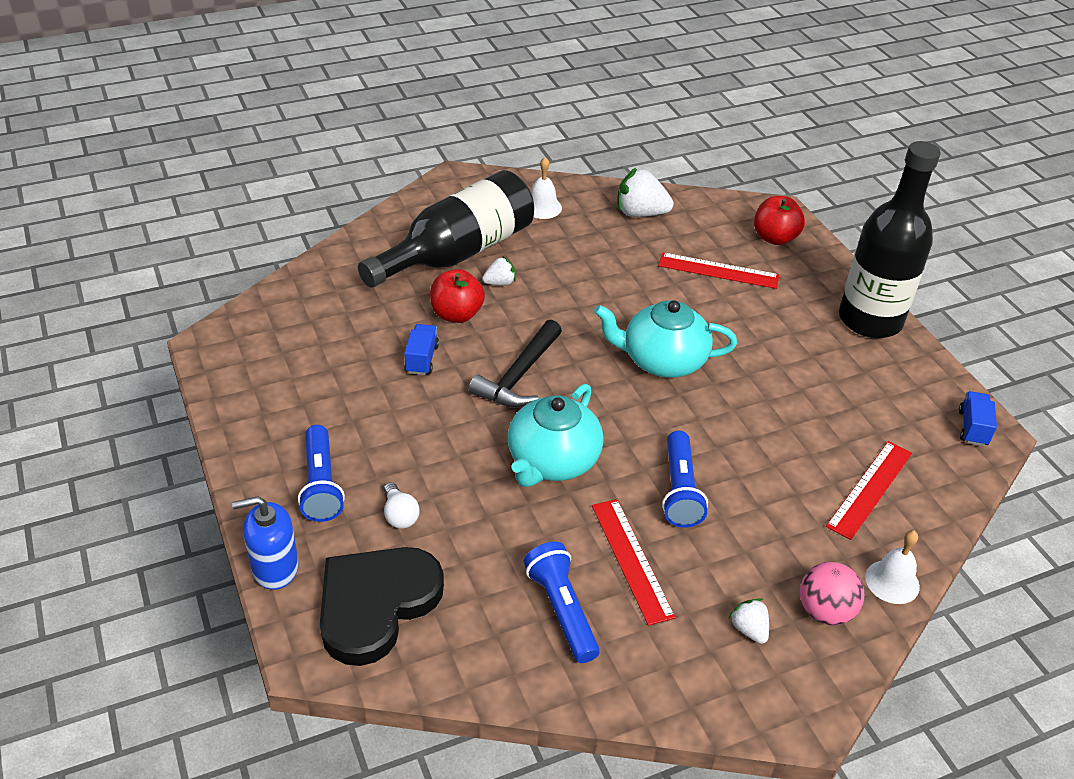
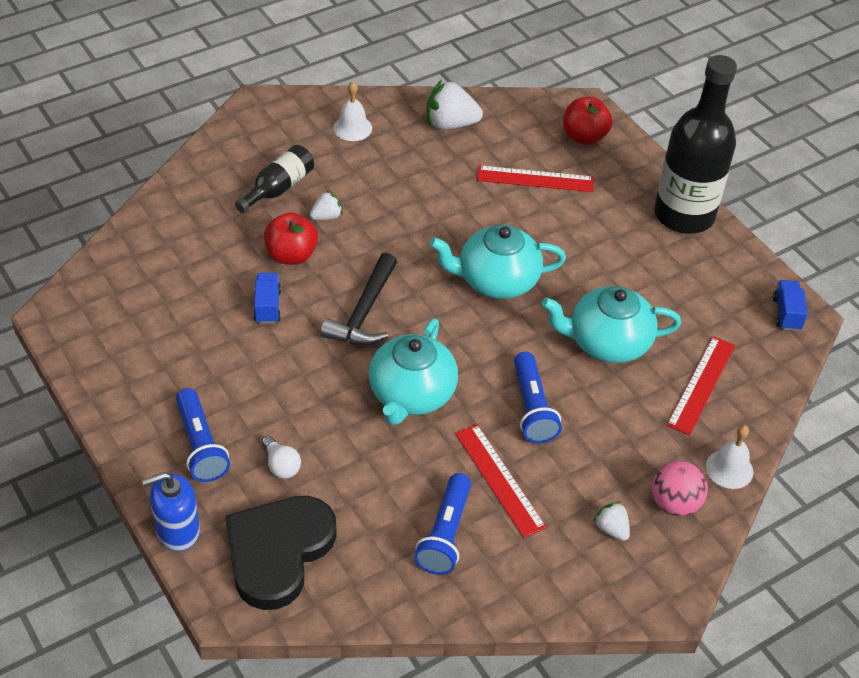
camera: 10 degrees left, 5 degrees up
(457, 253) = (278, 188): black bottle -> black bottle, size x0.50
(561, 610) = (445, 534): blue flashlight -> blue flashlight turned 135 degrees counterclockwise
(771, 434) = (607, 342): none -> turquoise teapot

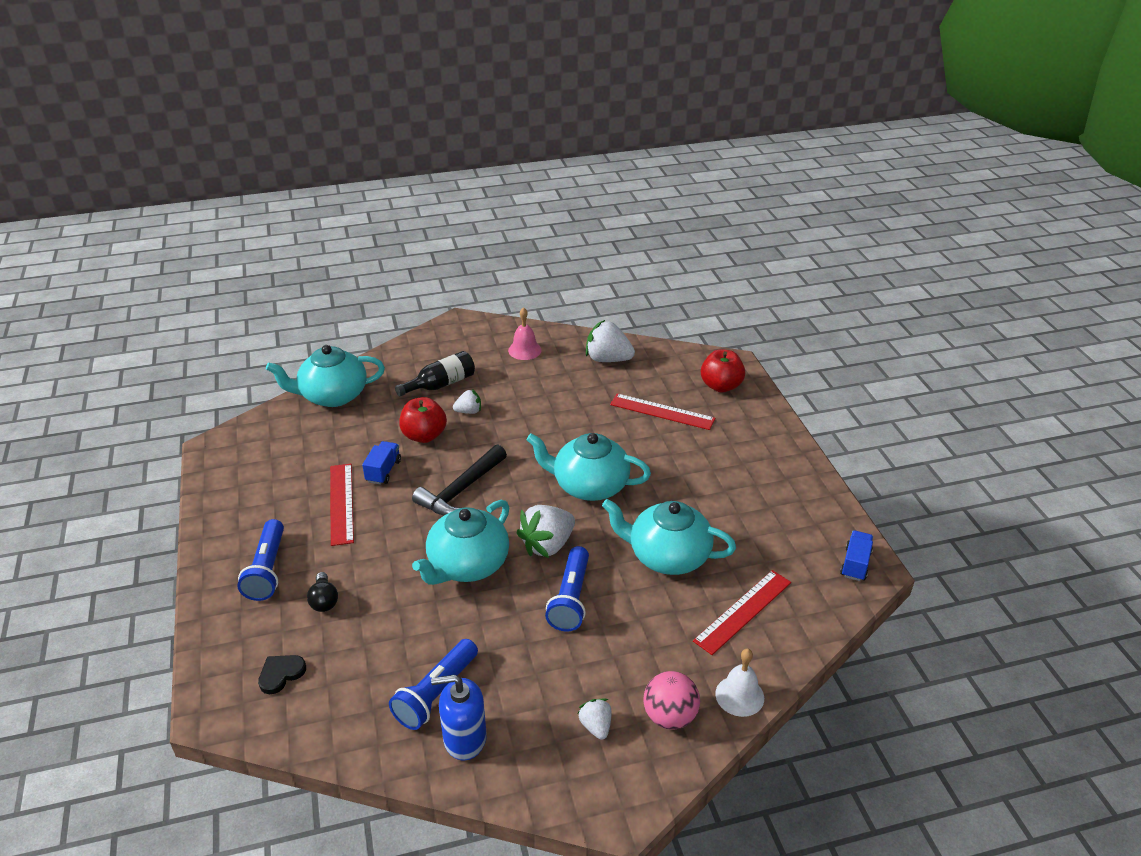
camera: 20 degrees right, 10 degrees down
(159, 225) = (332, 396): none -> turquoise teapot
(177, 530) = (208, 636): blue soap dispenser -> blue soap dispenser (464, 738)
(278, 552) = (281, 674): black heart -> black heart, size x0.41
(281, 465) = (324, 600): white light bulb -> black light bulb
(352, 128) = (524, 350): white bell -> pink bell
(483, 355) = (547, 545): none -> white strawberry
(499, 479) = (510, 655): red ruler -> red ruler (341, 503)
(684, 215) = (787, 462): black bottle -> none

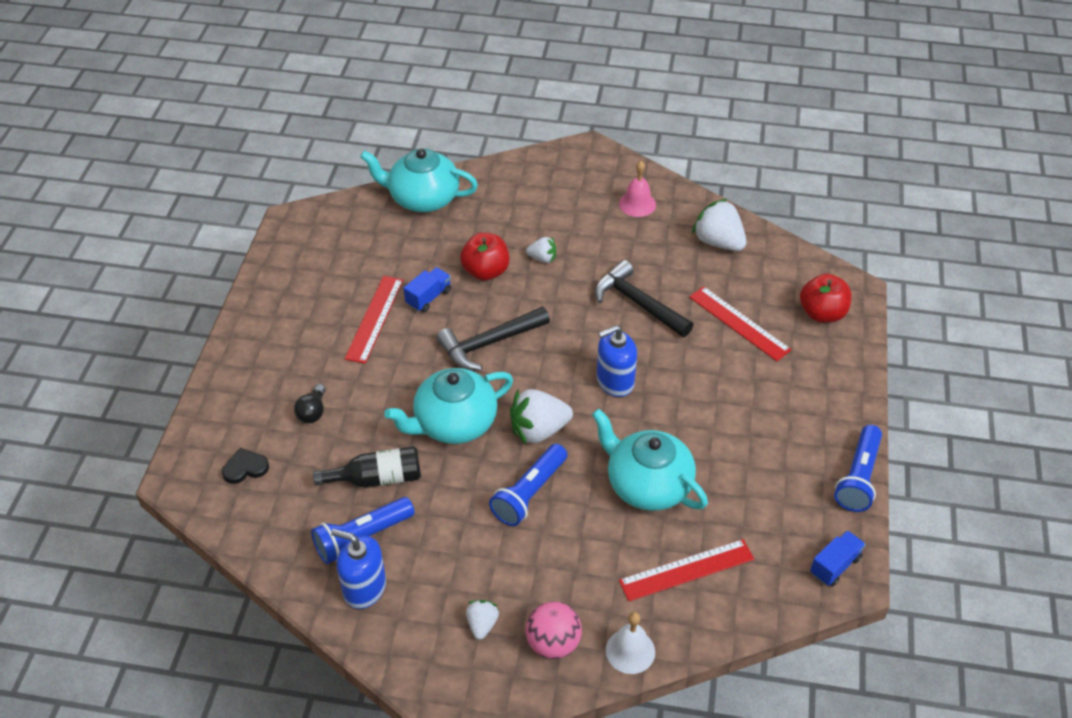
camera: 25 degrees right, 10 degrees up
(267, 570) = (280, 364): blue flashlight -> blue flashlight (858, 477)
(441, 384) = (531, 218): black bottle -> black bottle (377, 478)
(571, 421) = (638, 303): none -> black hammer
(589, 486) = (615, 381): turquoise teapot -> blue soap dispenser

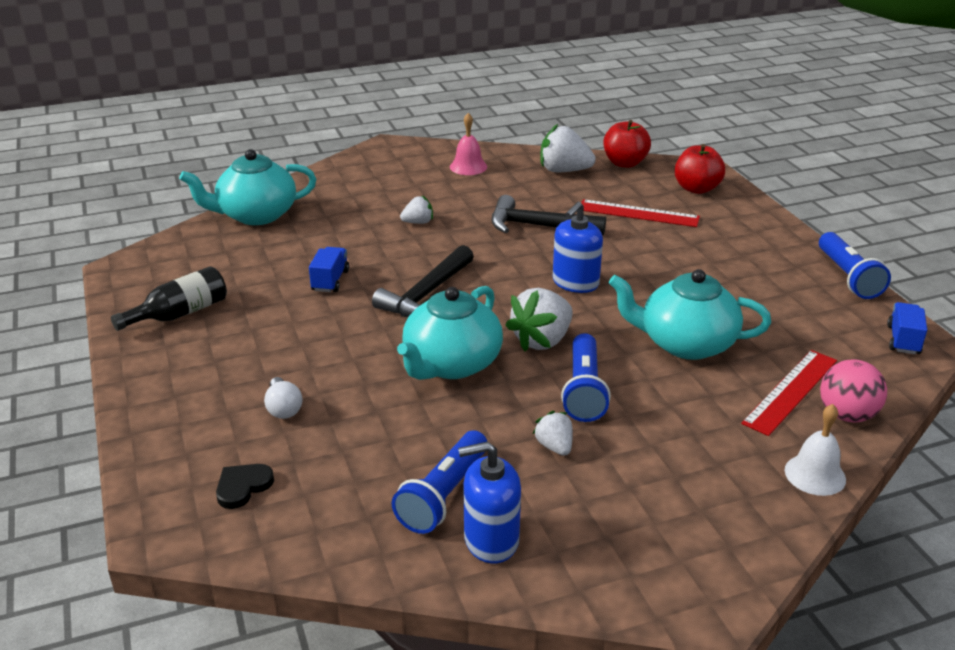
camera: 30 degrees left, 15 degrees down
(313, 412) = (283, 408): black light bulb -> white light bulb
(374, 319) = (286, 313): red ruler -> none
(377, 478) = (412, 438): black bottle -> black bottle (180, 314)
(482, 624) = (651, 517): white strawberry -> white strawberry (554, 446)
(485, 271) = (371, 246): red apple -> red apple (625, 163)
(553, 643) = (738, 501): pink ball -> pink ball (846, 415)

